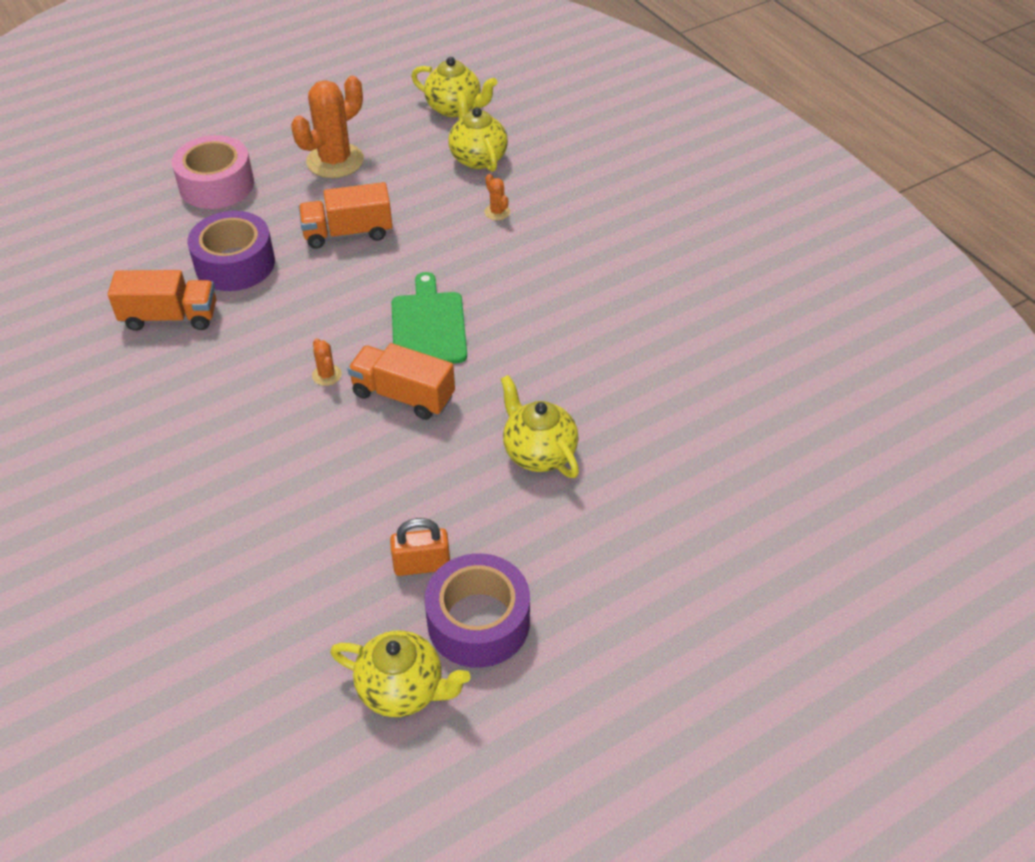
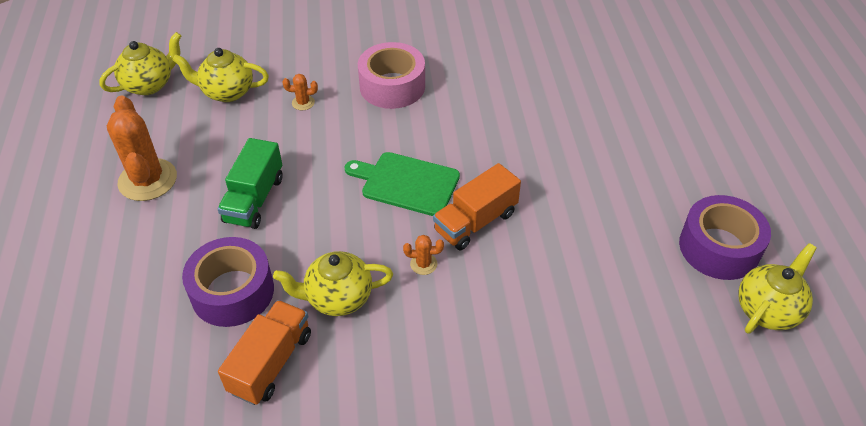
camera: 65 degrees left, 0 degrees up
(216, 185) = (102, 276): pink tape -> pink tape (392, 86)
(348, 233) = (254, 199): orange truck -> green truck
(422, 565) = (655, 263): orange padlock -> none
(539, 453) = (575, 165): yellow teapot -> yellow teapot (338, 298)

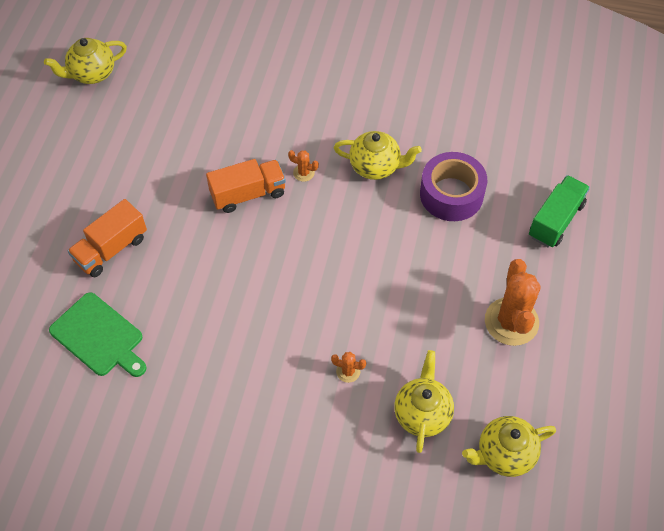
camera: 160 degrees left, 10 degrees up
(227, 92) = (422, 413): yellow teapot -> yellow teapot turned 105 degrees counterclockwise
(254, 199) = (419, 271): green truck -> green truck (555, 220)
(271, 363) = (433, 137): orange truck -> orange truck (111, 249)
(392, 86) = (251, 364): pink tape -> none
(406, 183) = (286, 246): green cutting board -> green cutting board (99, 337)
(719, 247) = (85, 120): purple tape -> none

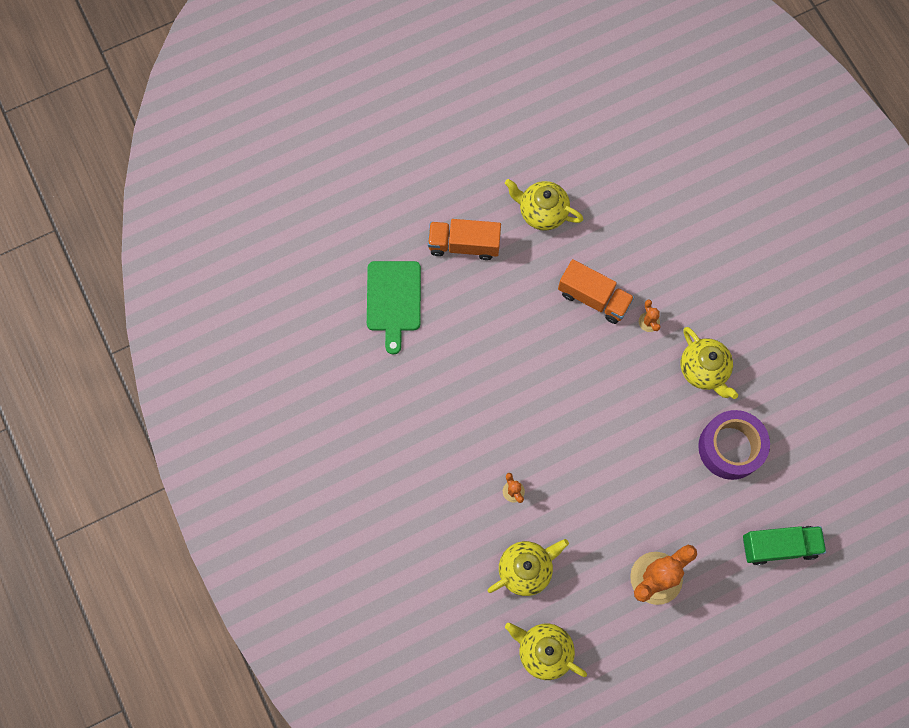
camera: 50 degrees right, 15 degrees up
(92, 74) = (594, 90): yellow teapot -> yellow teapot (542, 212)

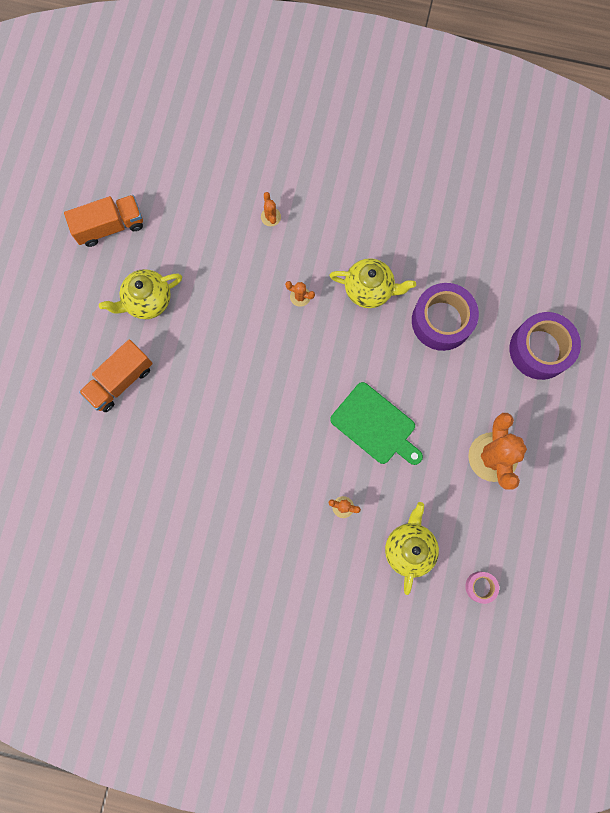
camera: 50 degrees left, 5 degrees up
(393, 300) = (116, 472): green cutting board -> green cutting board (375, 425)
(544, 651) = (480, 586): yellow teapot -> pink tape
(593, 298) = (247, 320): orange truck -> orange truck (110, 226)
(692, 246) = (270, 217): none -> orange cactus
(779, 546) = (540, 349): green truck -> purple tape

